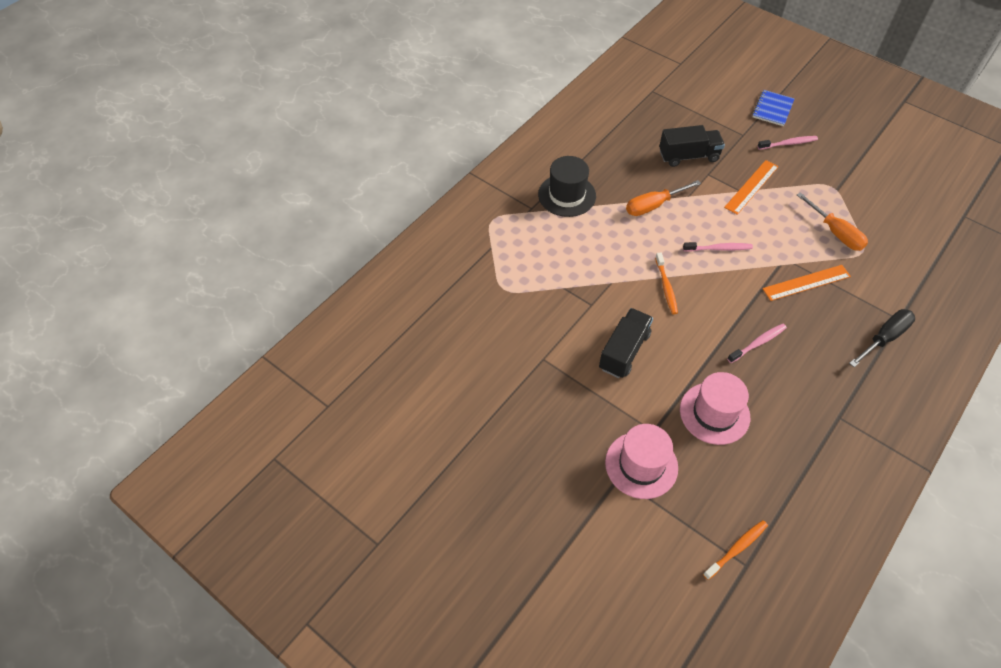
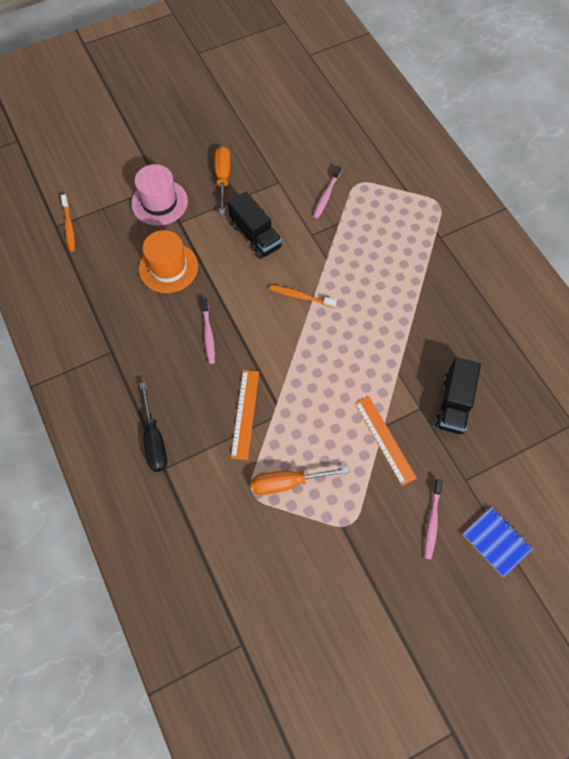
camera: 115 degrees right, 10 degrees up
(567, 195) = (444, 270): black hat -> none
(653, 206) = (399, 335): orange screwdriver -> orange screwdriver (223, 177)
(714, 413) = (168, 267): pink hat -> orange hat
(719, 248) = (321, 362): pink toothbrush -> pink toothbrush (326, 196)

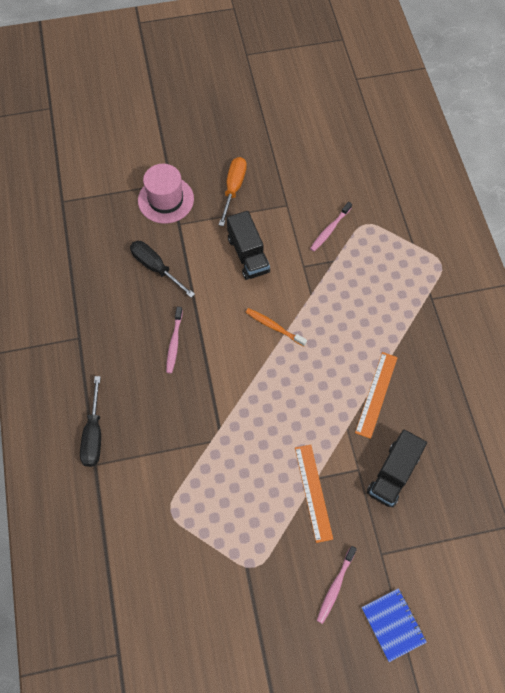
camera: 15 degrees right, 0 degrees up
(69, 226) = (74, 204): orange toothbrush -> none
(168, 267) = (155, 267): orange hat -> black screwdriver
(245, 413) = (186, 431): orange ruler -> orange ruler (376, 394)
(287, 483) = (206, 509): orange screwdriver -> none

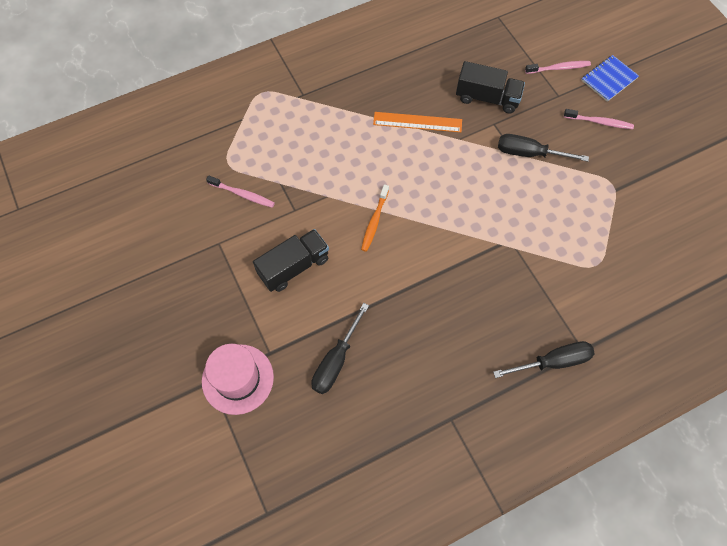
camera: 105 degrees left, 0 degrees up
(174, 343) = (423, 313): pink toothbrush -> pink toothbrush (559, 68)
(234, 188) = (205, 305): orange screwdriver -> none
(313, 492) = (528, 153): orange ruler -> black screwdriver

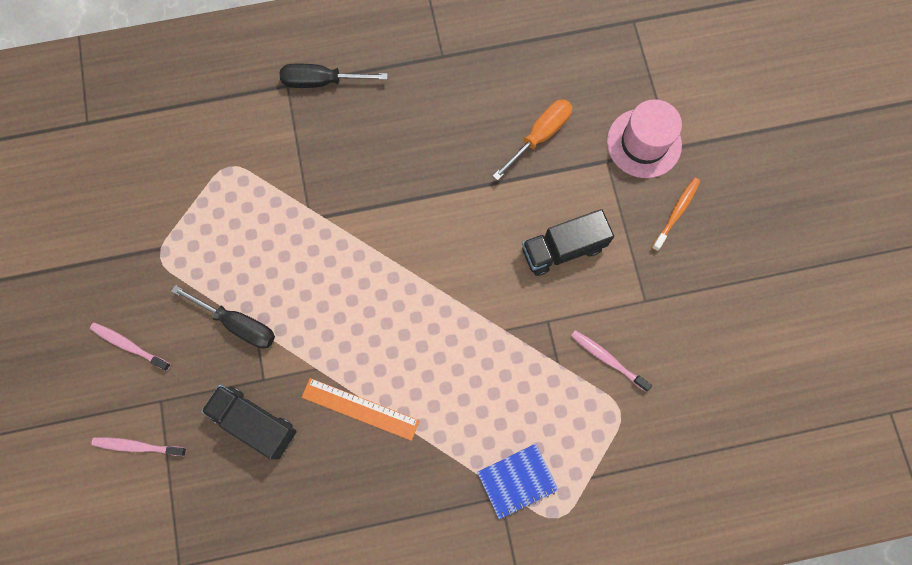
camera: 165 degrees left, 10 degrees up
(335, 361) = (540, 135): black screwdriver -> orange screwdriver
(374, 221) = (456, 281): orange toothbrush -> orange toothbrush (676, 213)
(609, 79) = (81, 409): blue notebook -> blue notebook (517, 481)

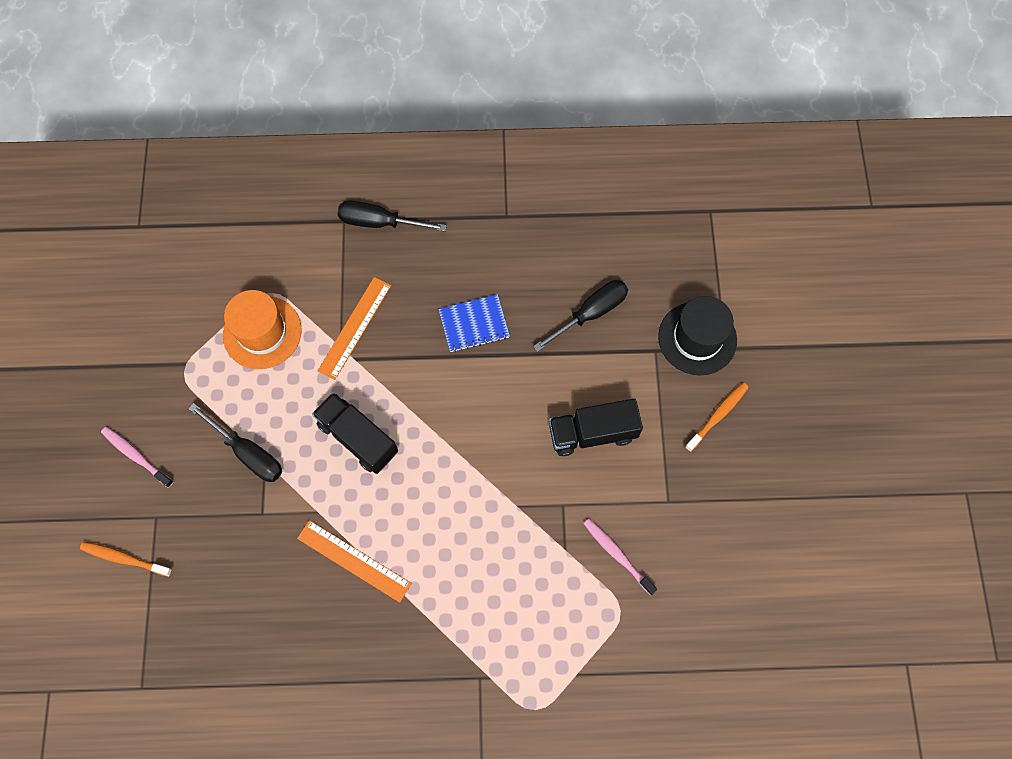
camera: 10 degrees right, 5 degrees down
(137, 446) = (124, 558): pink toothbrush -> orange toothbrush
(229, 206) = (262, 332): none -> orange hat
(255, 423) = (245, 556): black truck -> black truck (358, 438)
(317, 186) = (355, 327): none -> orange ruler
(517, 481) = (500, 663): blue notebook -> blue notebook (474, 324)
(540, 135) = (591, 313): orange screwdriver -> black screwdriver
(644, 143) = (697, 338): pink hat -> black hat

